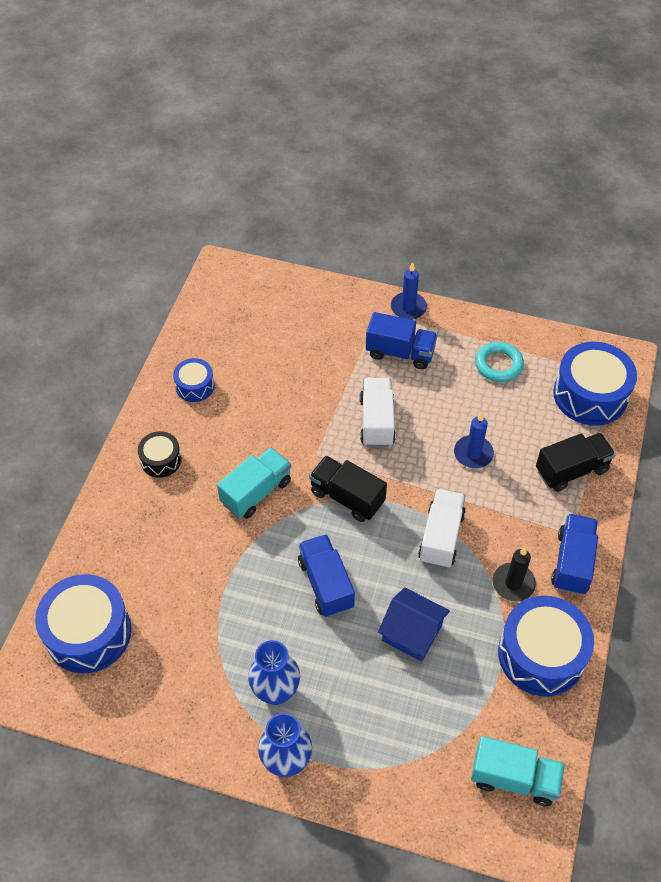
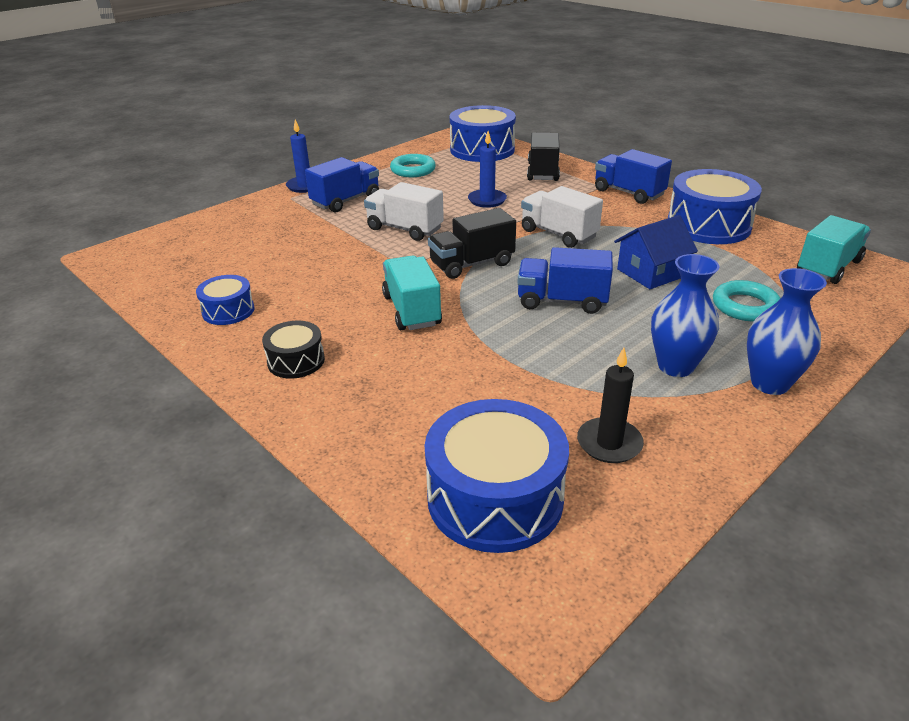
camera: 60 degrees left, 20 degrees down
(395, 720) = (745, 306): none -> turquoise ring
(513, 583) = (631, 218): black candle -> black candle (609, 443)

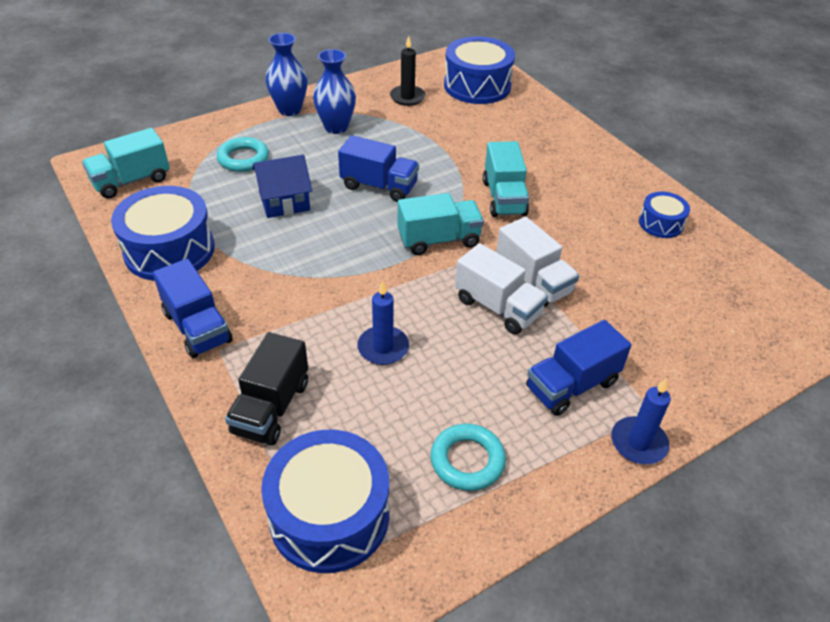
camera: 170 degrees left, 10 degrees up
(296, 361) = (592, 170): black drum -> none
(472, 264) = (439, 240): black truck -> turquoise truck
(558, 234) = (332, 266): white truck -> white truck (533, 280)

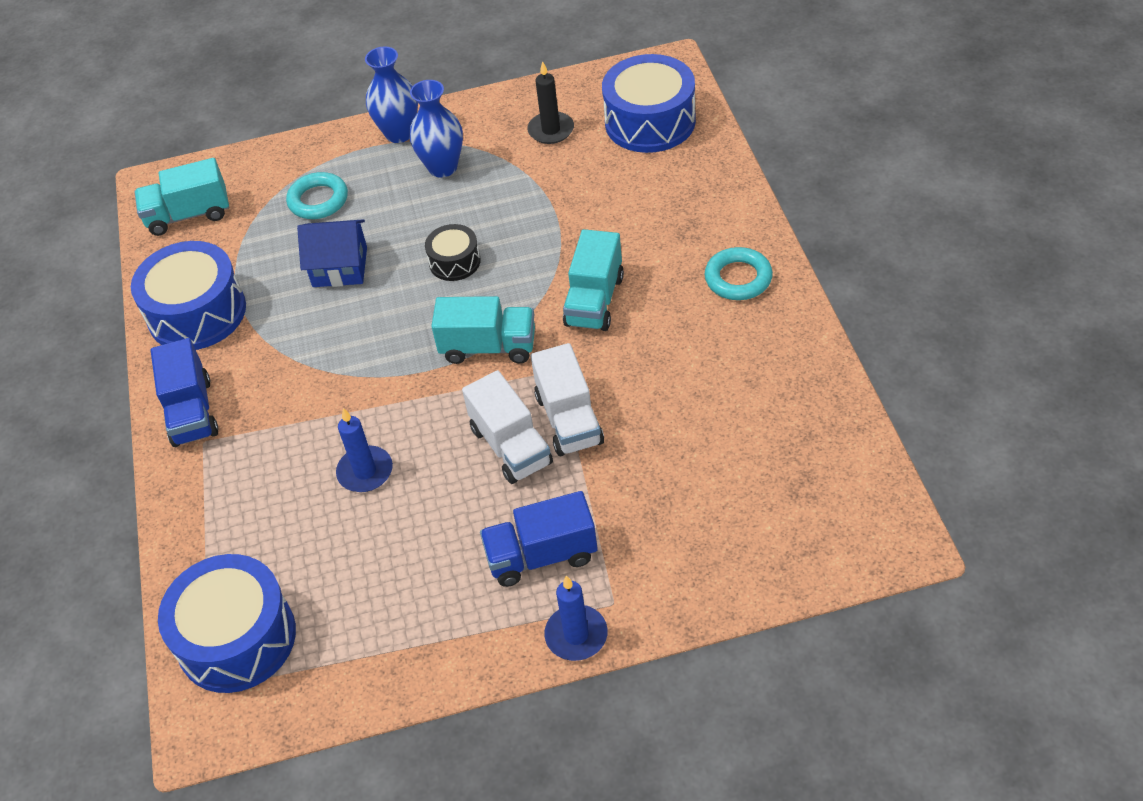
camera: 25 degrees right, 5 degrees up
(271, 407) = (228, 516): black truck -> none
(379, 186) = (454, 262): blue truck -> black drum
(467, 460) = (390, 614): turquoise ring -> turquoise ring (738, 278)
(660, 223) = (770, 368): blue drum -> none

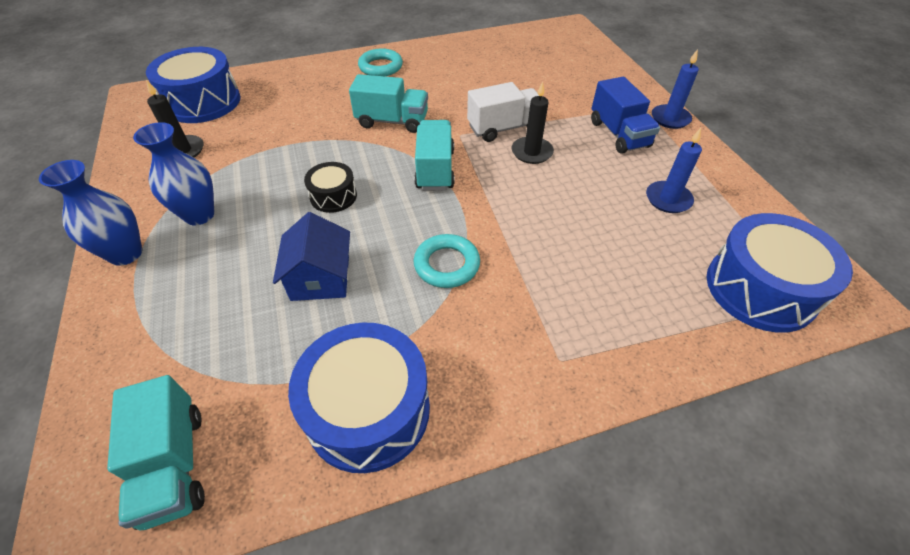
camera: 100 degrees left, 0 degrees up
(192, 412) = (521, 381): blue truck -> none
(318, 200) = (206, 312): turquoise ring -> turquoise ring (446, 264)
(365, 471) = (571, 228): blue candle -> blue candle (668, 199)
(511, 446) = (531, 152): white truck -> black candle

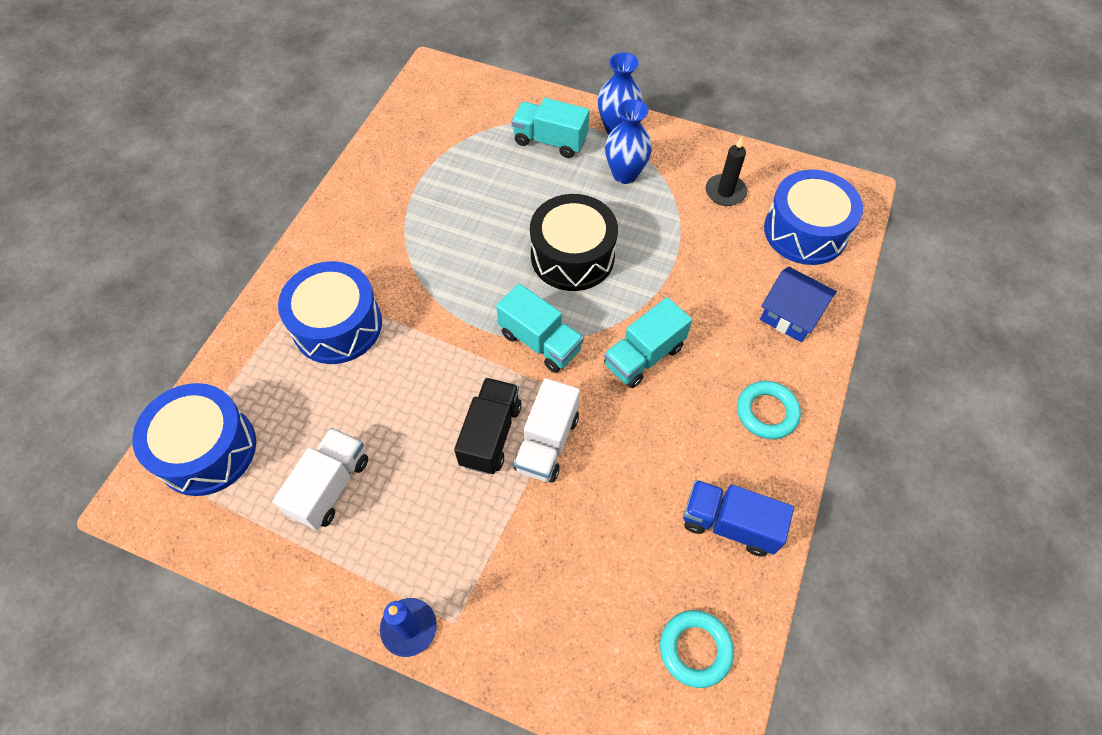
camera: 130 degrees right, 10 degrees up
(173, 465) = (434, 106): turquoise truck -> turquoise truck (550, 141)
(320, 278) = (495, 209): blue house -> blue house (790, 315)
(333, 196) = (572, 256): black drum -> black drum, size x1.89
(368, 410) = (381, 184): blue drum -> blue drum (337, 325)
(446, 264) = (434, 279): turquoise ring -> turquoise ring (695, 649)
(531, 152) = (490, 434): black candle -> black truck
(619, 134) = (439, 541): blue truck -> blue truck (729, 524)
(668, 199) = (330, 486): blue candle -> white truck

